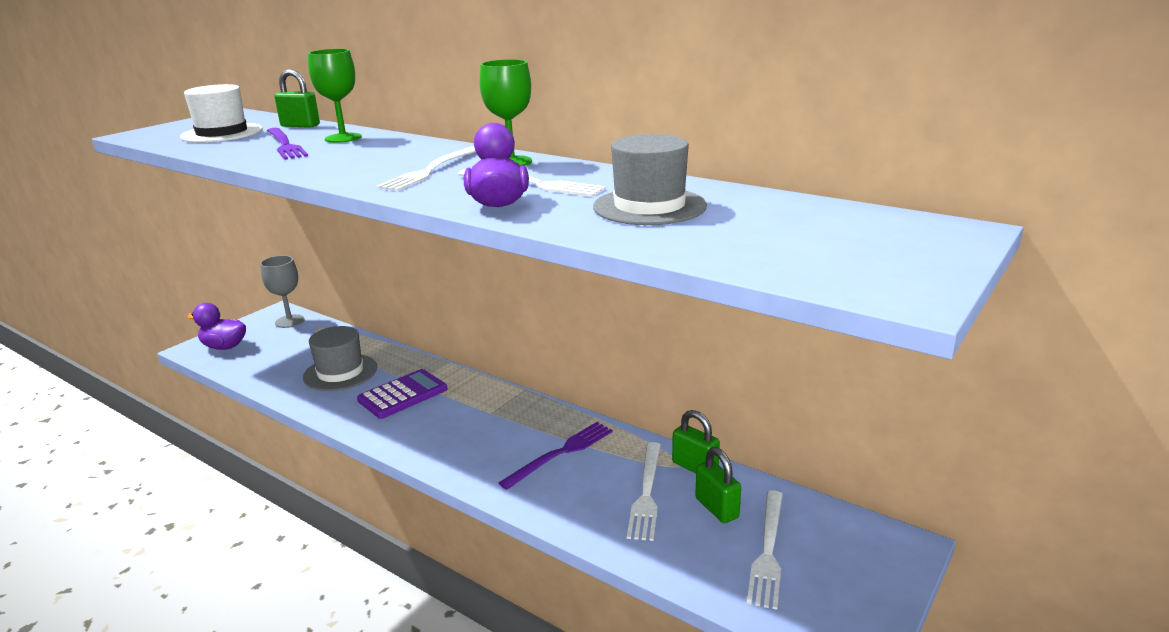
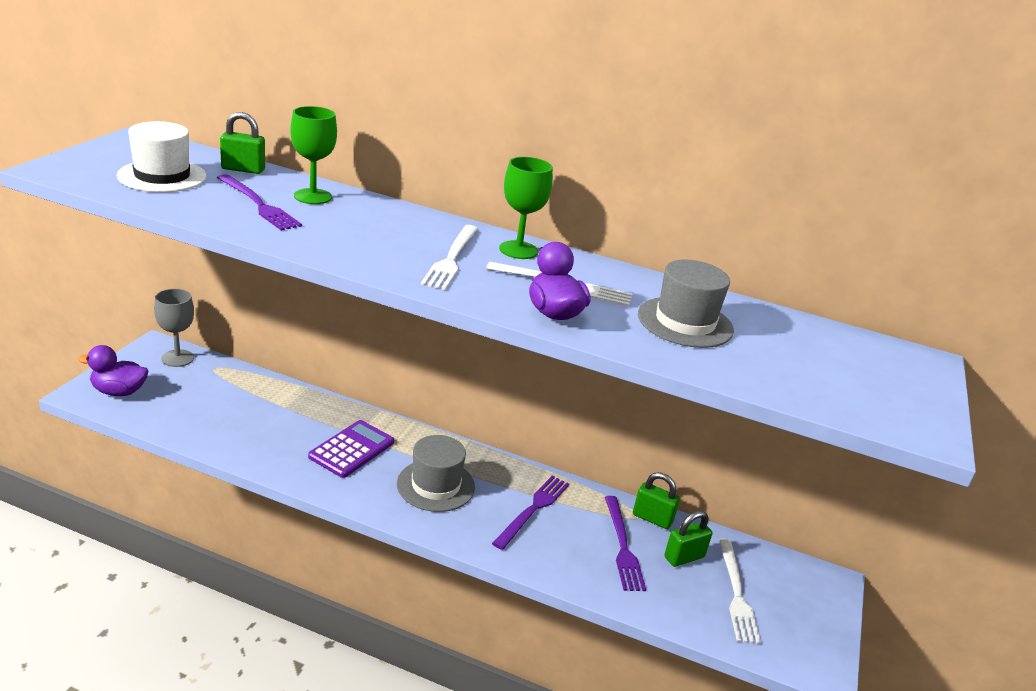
camera: 20 degrees left, 5 degrees up
(340, 372) = (271, 424): grey hat -> grey hat (436, 485)
(646, 493) = (622, 546): white fork -> purple fork
(716, 508) = (684, 557): green padlock -> green padlock turned 75 degrees counterclockwise

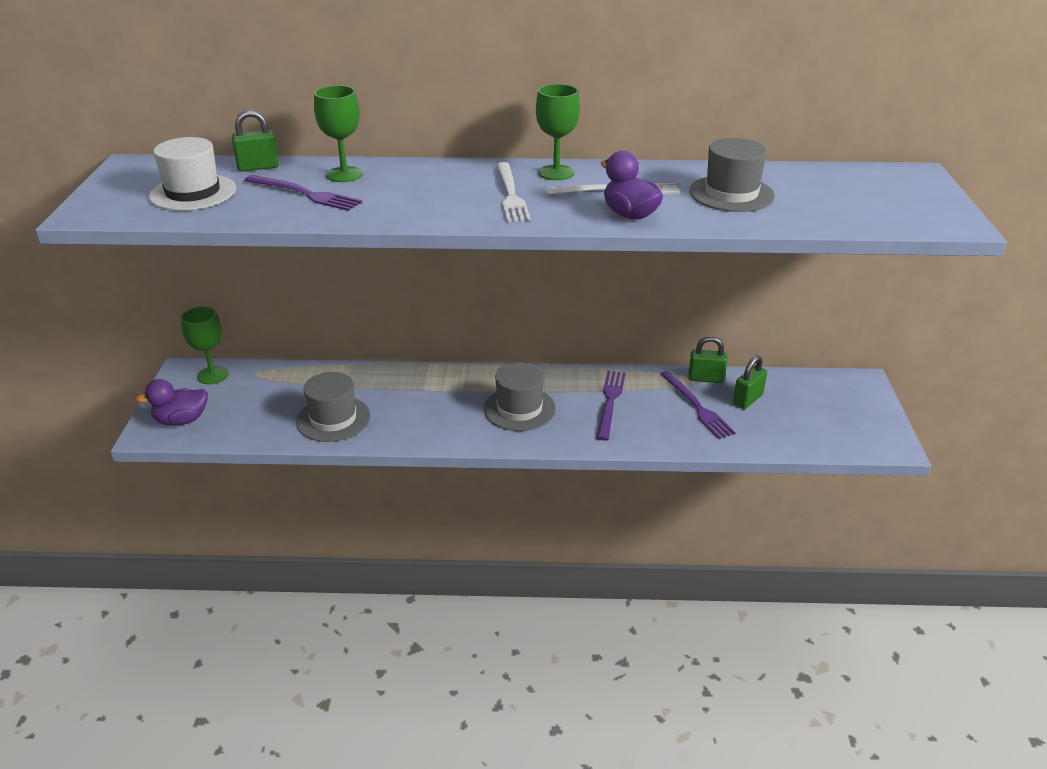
camera: 15 degrees left, 5 degrees up
(177, 358) = (213, 375): grey goblet -> green goblet
(252, 435) = (333, 419): none -> grey hat
(351, 449) = (428, 403): purple calculator -> none
(736, 593) = (801, 413): white fork -> none

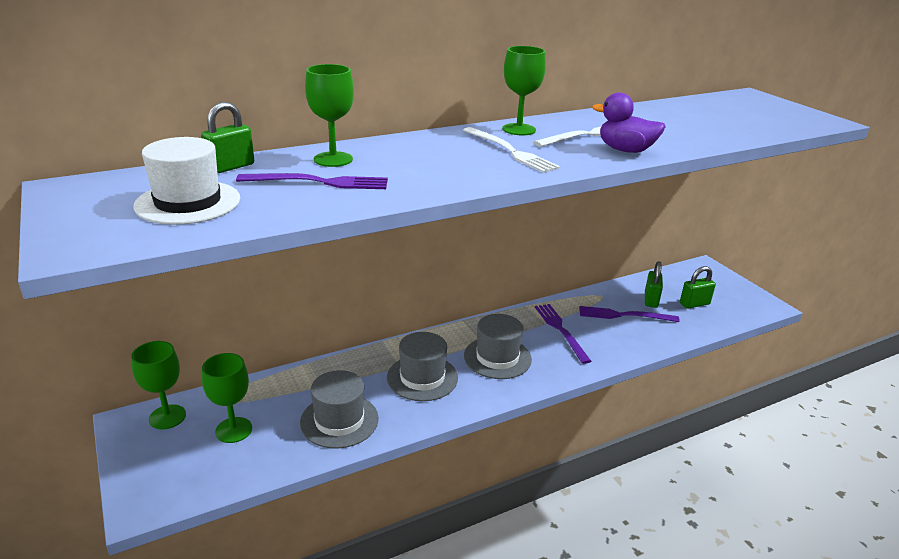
camera: 30 degrees left, 5 degrees down
(181, 420) = (171, 477): purple duck -> none
(250, 400) = (233, 430): none -> green goblet
(697, 406) = (624, 315): purple fork -> purple fork turned 150 degrees clockwise
(705, 378) = (608, 292): green padlock -> green padlock (694, 304)
(731, 194) = (667, 124): grey hat -> grey hat (422, 378)

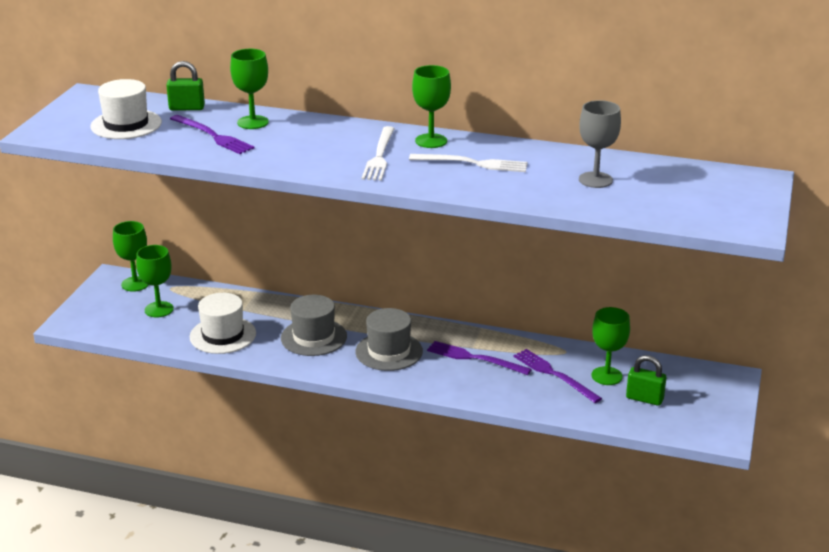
camera: 45 degrees right, 0 degrees up
(339, 420) = (223, 335): grey hat -> white hat
(560, 330) = (475, 358): purple fork -> purple fork turned 90 degrees counterclockwise
(625, 150) = (468, 185): purple duck -> none
(651, 300) = (606, 376): green padlock -> green goblet
(683, 121) = (595, 180): none -> grey goblet

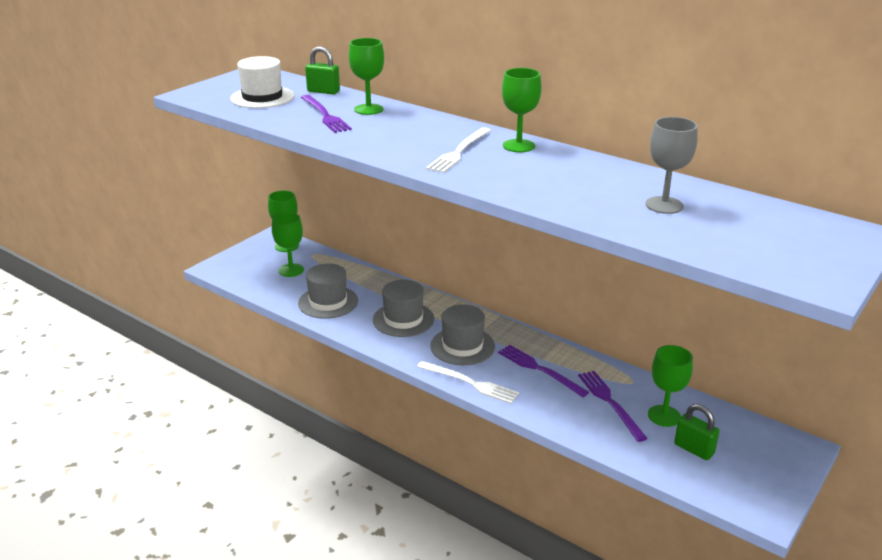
camera: 20 degrees right, 0 degrees up
(223, 335) = (328, 302): white hat -> grey hat
(473, 163) = (545, 171): white fork -> white fork (470, 383)

